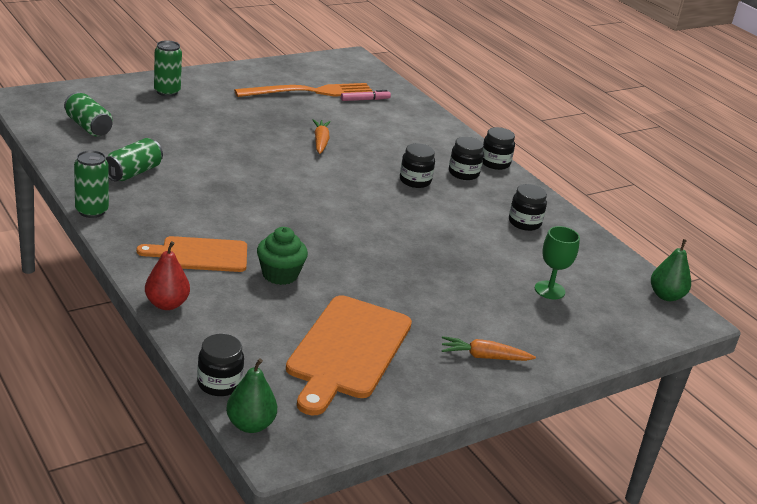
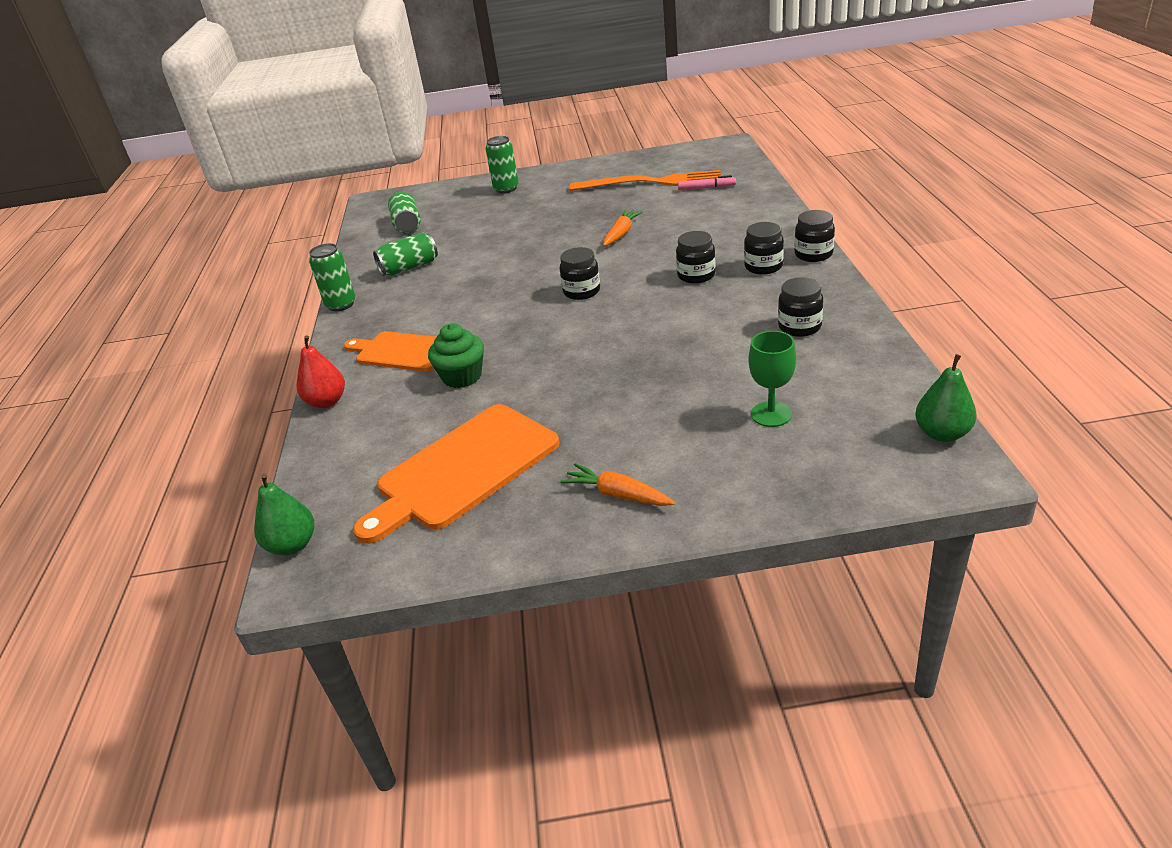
camera: 35 degrees right, 5 degrees up
(219, 383) = (302, 493): black jar -> black jar (581, 291)

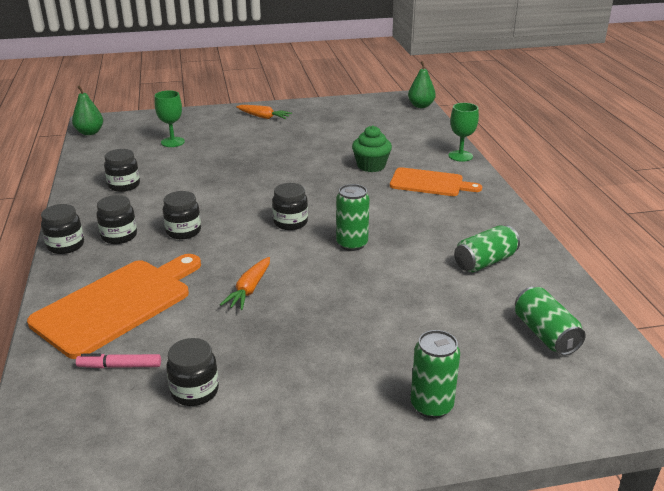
camera: 170 degrees right, 5 degrees down
(327, 402) = (460, 156): red pear -> green goblet
(341, 305) = (523, 224): green can -> green can (352, 244)
(463, 470) = (348, 126): orange cutting board -> orange cutting board (117, 304)
(651, 182) = (195, 391): orange fork -> black jar

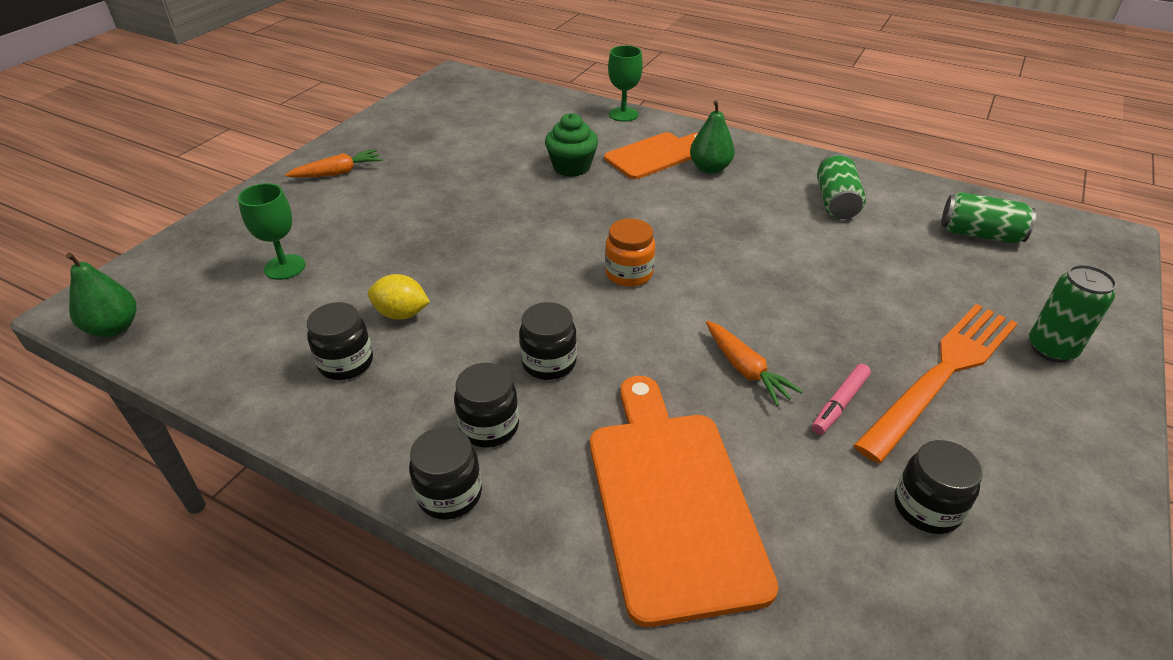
camera: 50 degrees left, 10 degrees up
(119, 366) = (826, 558): pink marker -> pink marker (840, 404)
(174, 181) = (401, 314): none -> yellow lemon
(290, 222) = (629, 273): black jar -> orange jar
(336, 363) = (942, 374): none -> orange fork
(352, 244) = (722, 256): green can -> none
(421, 106) = (484, 79): green pear -> green pear (710, 168)

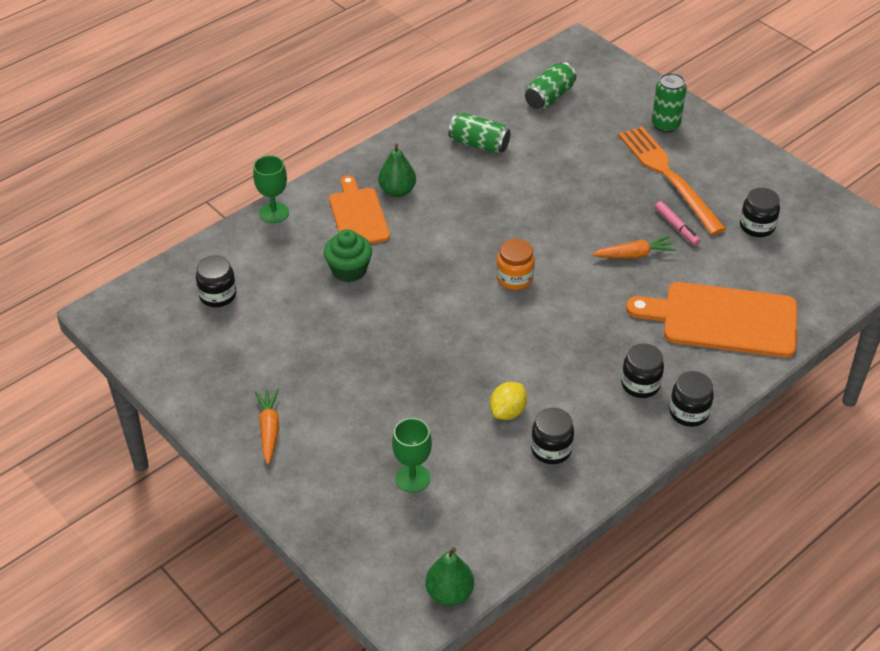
camera: 70 degrees left, 5 degrees up
(549, 362) = (592, 343): black jar -> black jar (218, 295)

